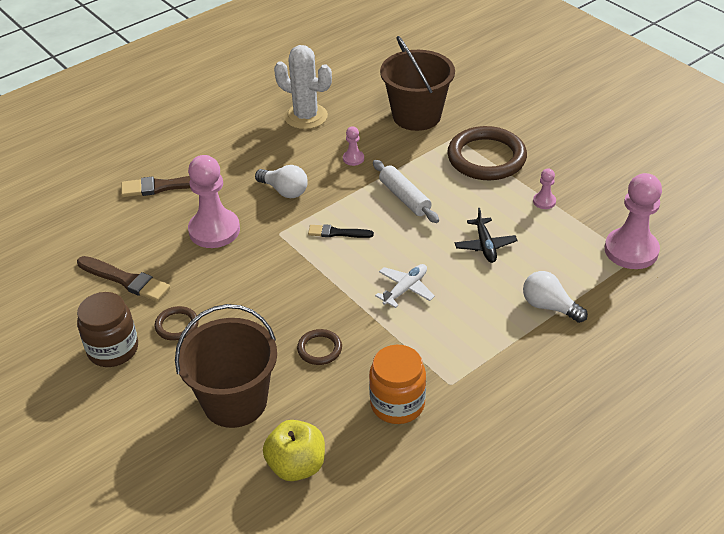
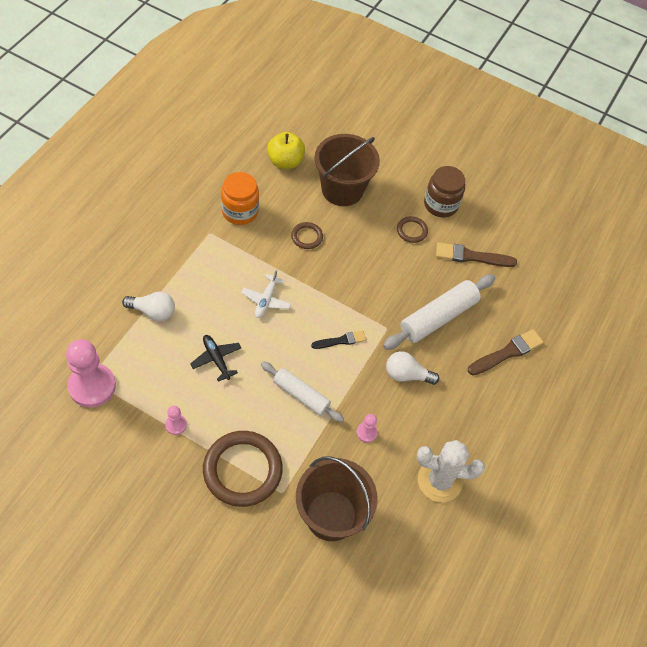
camera: 150 degrees right, 15 degrees up
(214, 230) = (438, 317): pink pawn -> white rolling pin

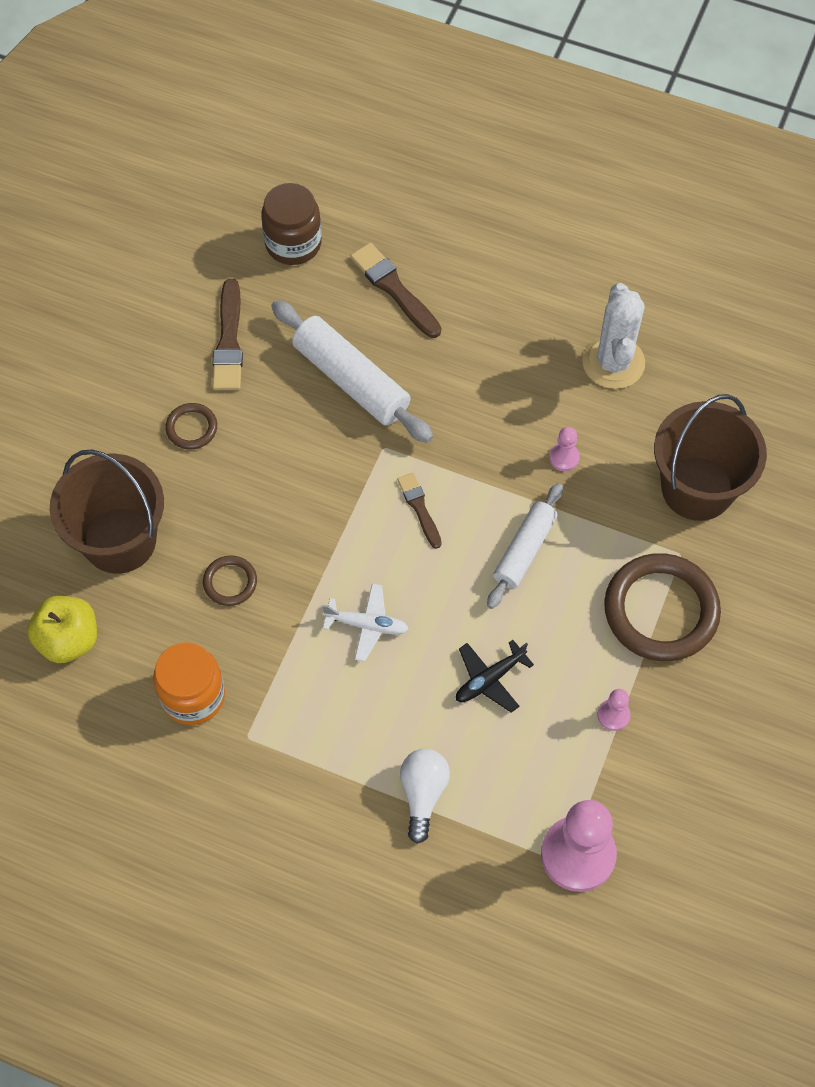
camera: 90 degrees left, 5 degrees up
(341, 340) = (419, 508): black brush -> brown brush
(406, 375) = (459, 414): white light bulb -> none
(441, 204) = (130, 390): brown jar -> brown jar (293, 243)

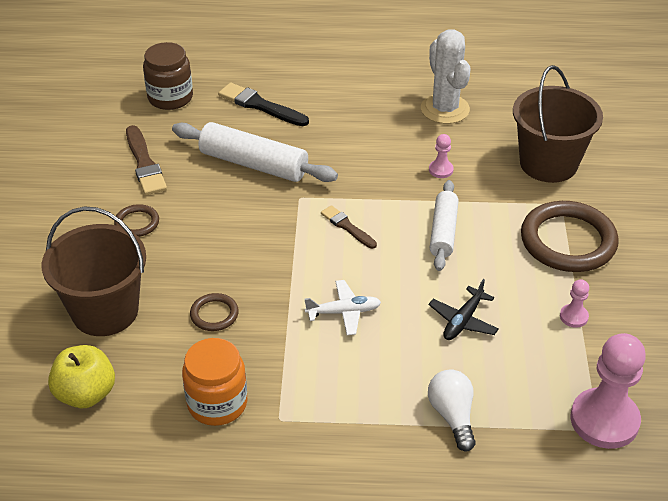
camera: 20 degrees left, 20 degrees down
(394, 289) = (260, 105): brown brush -> black brush

